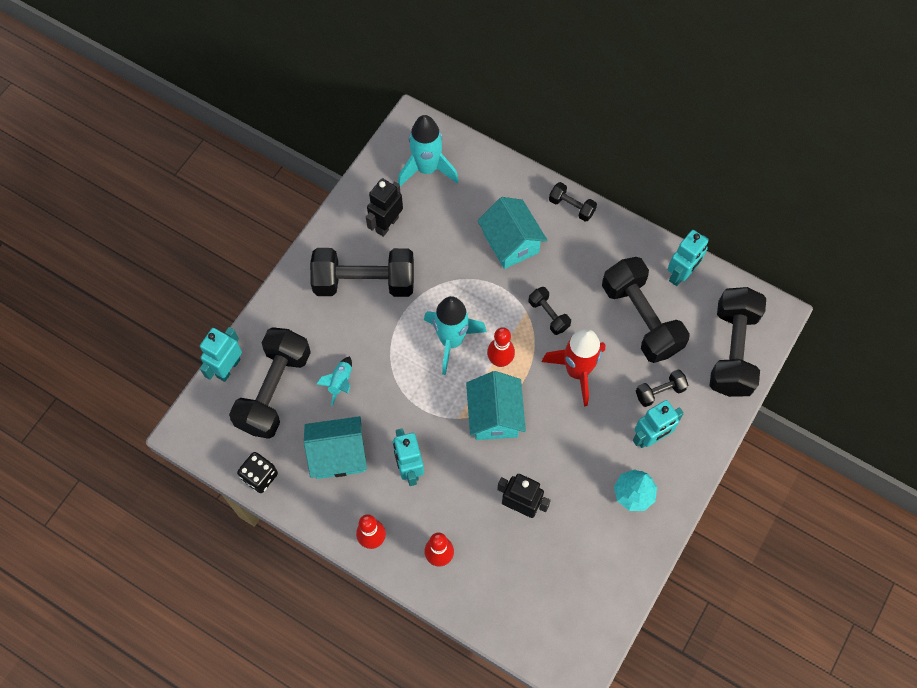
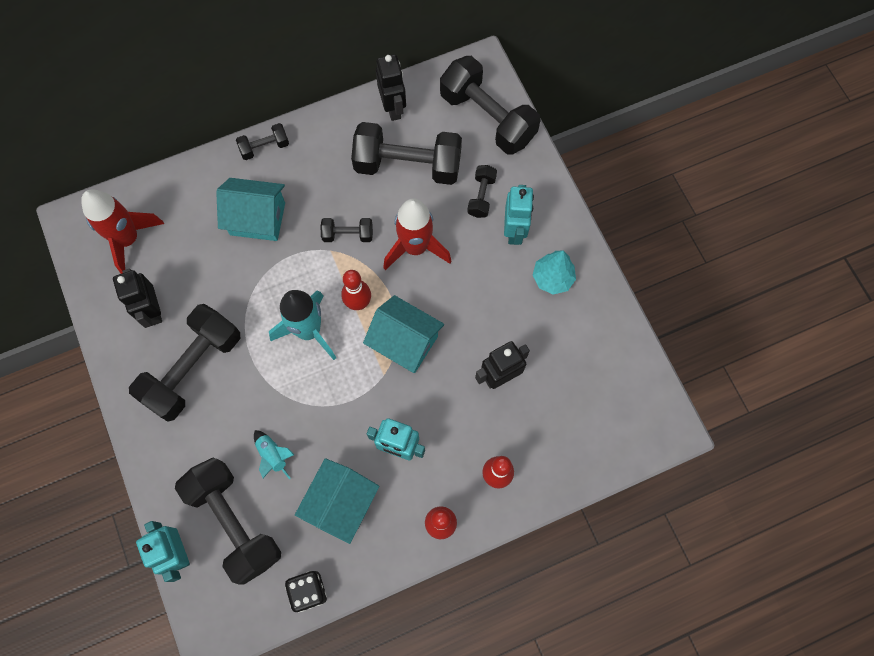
camera: 55 degrees left, 5 degrees up
(427, 169) = (128, 239): turquoise rocket -> red rocket
(681, 274) = (393, 108): turquoise robot -> black robot

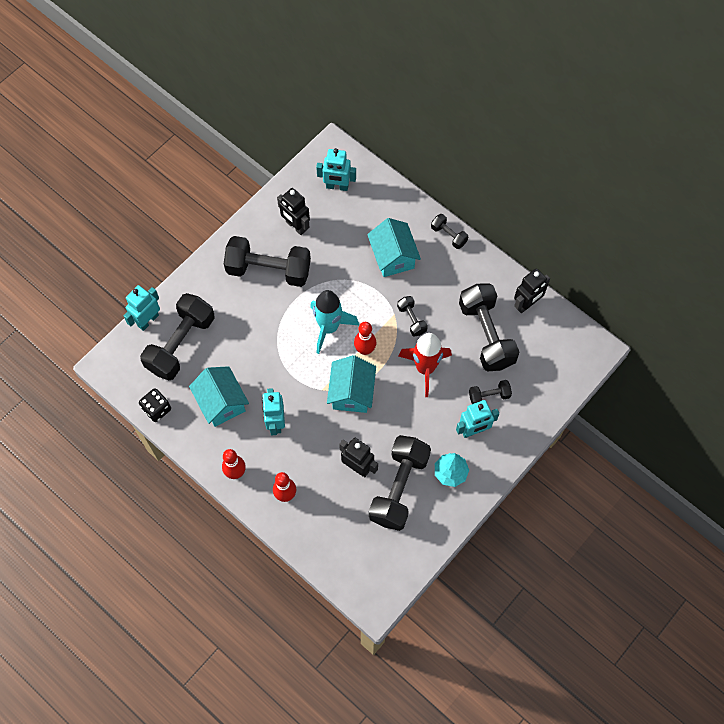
camera: 65 degrees right, 5 degrees down
(128, 239) = (337, 186): red rocket -> turquoise robot
(153, 311) = (295, 226): black robot -> black robot turned 90 degrees counterclockwise
(273, 455) = (234, 346): turquoise rocket -> none
(341, 503) = (221, 403): turquoise house -> turquoise house turned 60 degrees clockwise
(487, 118) = (555, 372): black dumbbell -> black dumbbell (399, 488)

